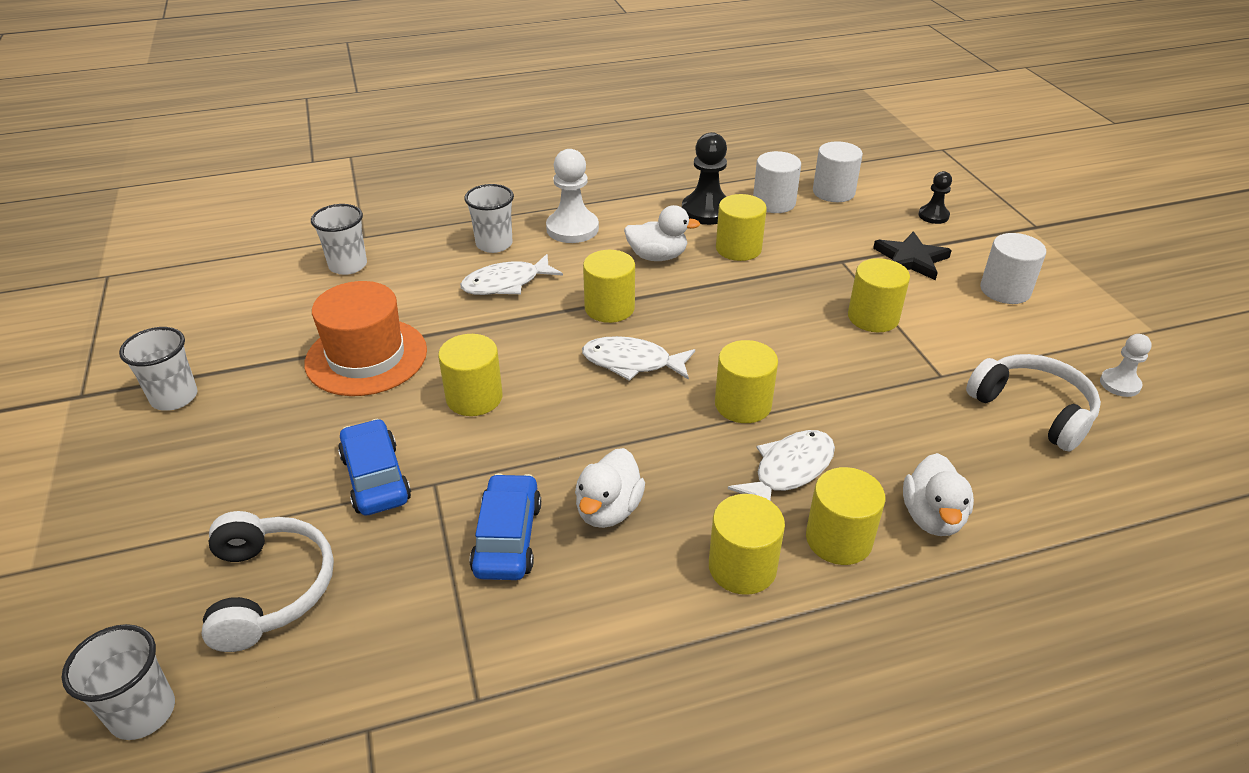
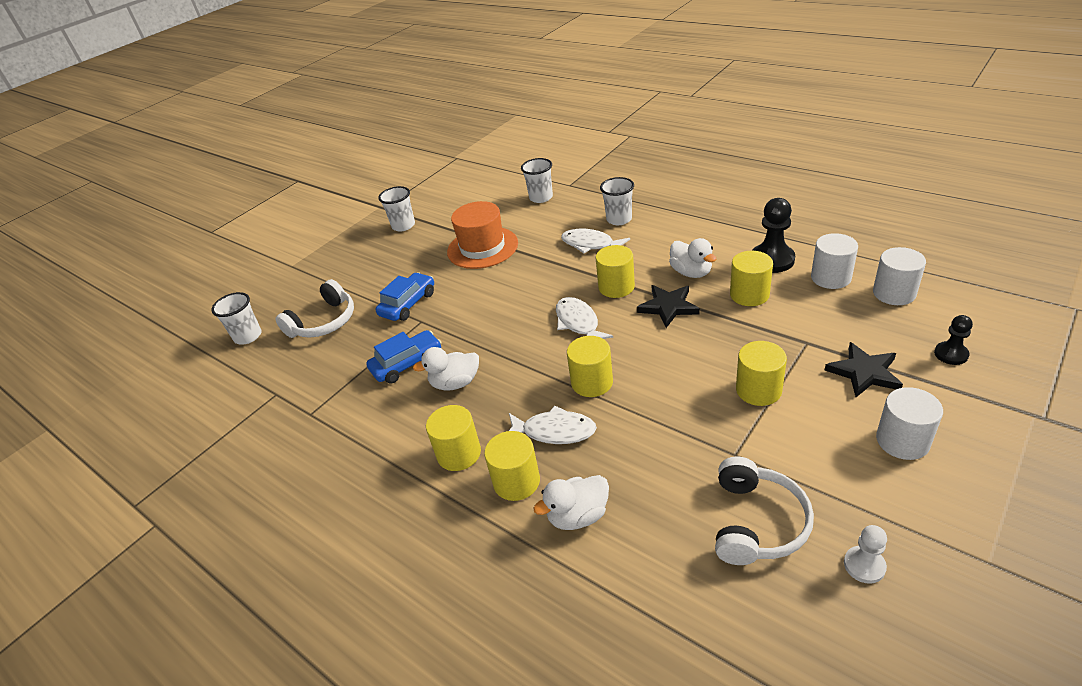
camera: 60 degrees right, 0 degrees up
(474, 398) = (490, 294): yellow cylinder -> none
(572, 229) = (672, 230): white pawn -> none
(690, 297) = (668, 307): none -> black star

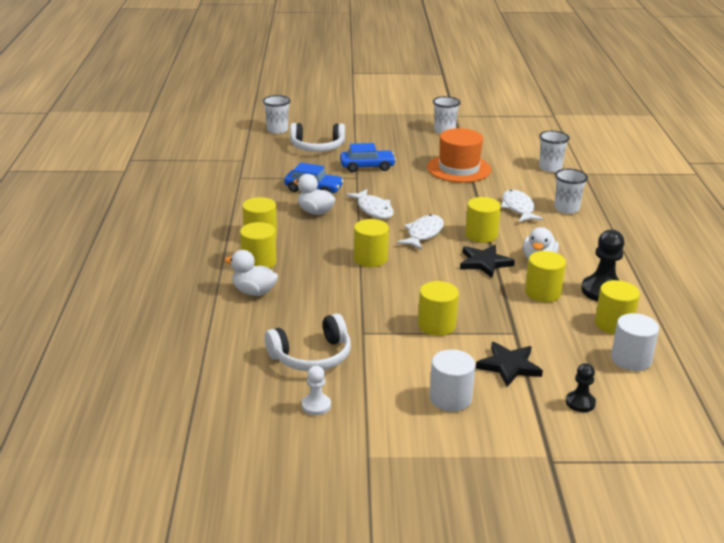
camera: 45 degrees right, 10 degrees down
(554, 431) = (312, 260): white fish -> white fish (373, 209)
(830, 277) = (613, 324): white cylinder -> yellow cylinder

